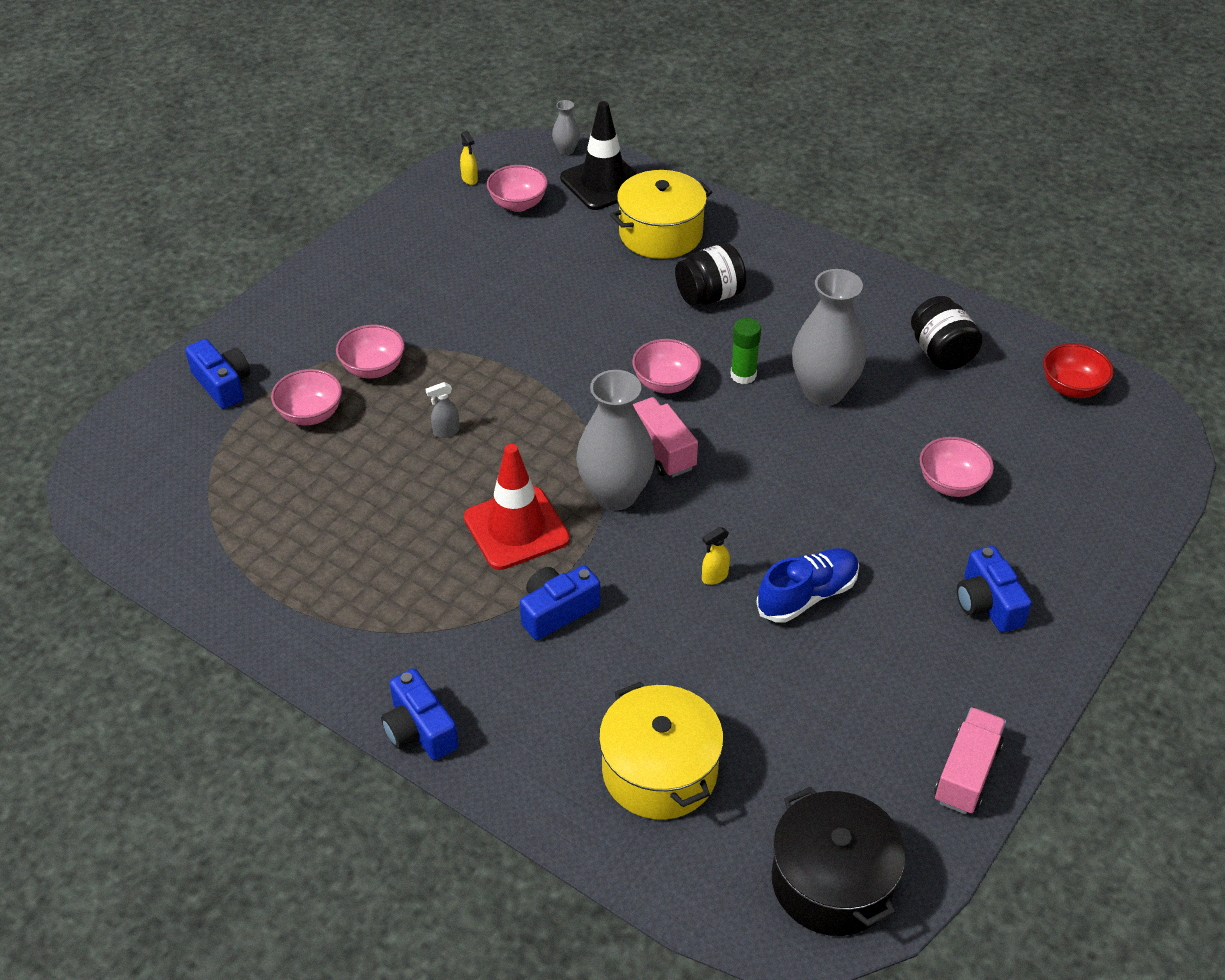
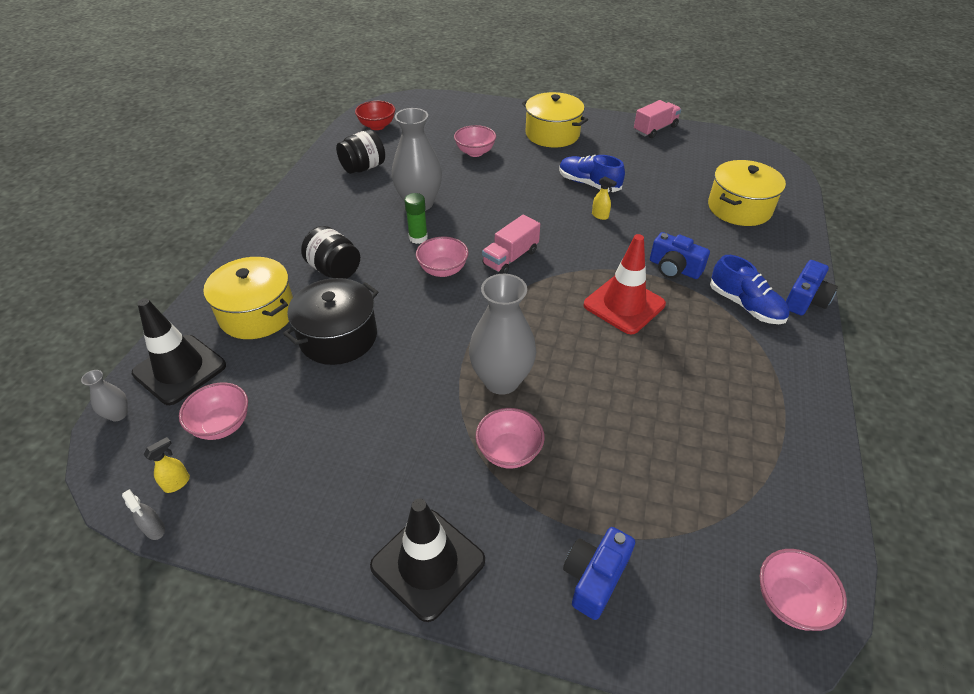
camera: 110 degrees left, 0 degrees up
(304, 297) = (428, 563): none -> black traffic cone
(310, 414) = (591, 476): pink bowl -> pink bowl (790, 601)
(446, 431) = (557, 373): grey spray bottle -> grey spray bottle (155, 529)
(447, 653) = (745, 305): none -> blue shoe
(615, 494) = (563, 268): grey vase -> grey vase (501, 380)
(832, 881) = (743, 153): black pot -> black pot (338, 337)
(966, 773) = (655, 129): pink truck -> pink truck turned 135 degrees clockwise
(987, 603) = (552, 134): blue camera -> yellow pot

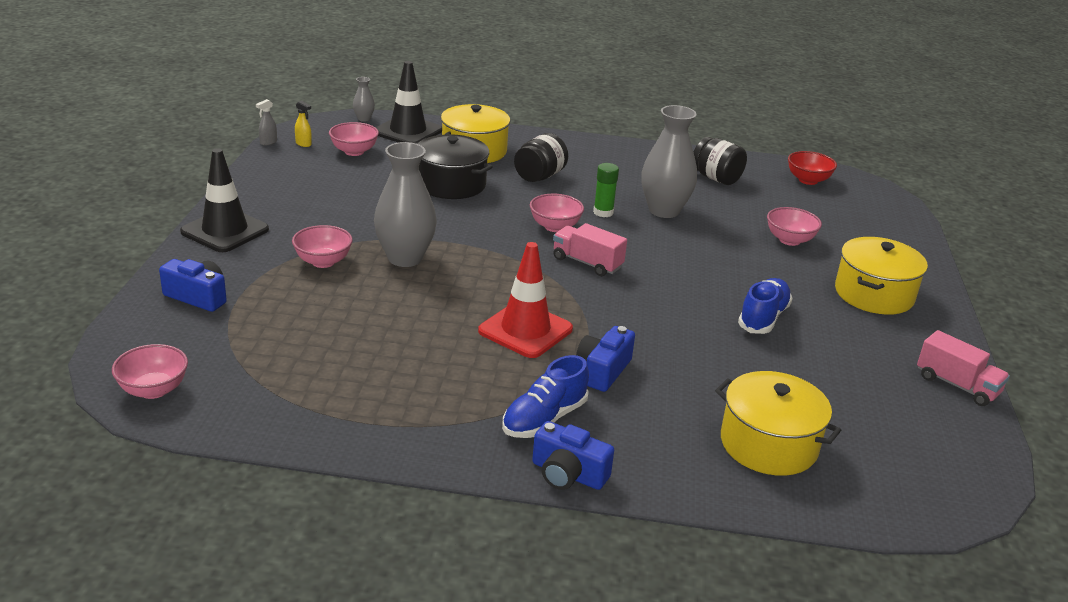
camera: 80 degrees right, 15 degrees down
(600, 216) = (693, 323): yellow spray bottle -> none

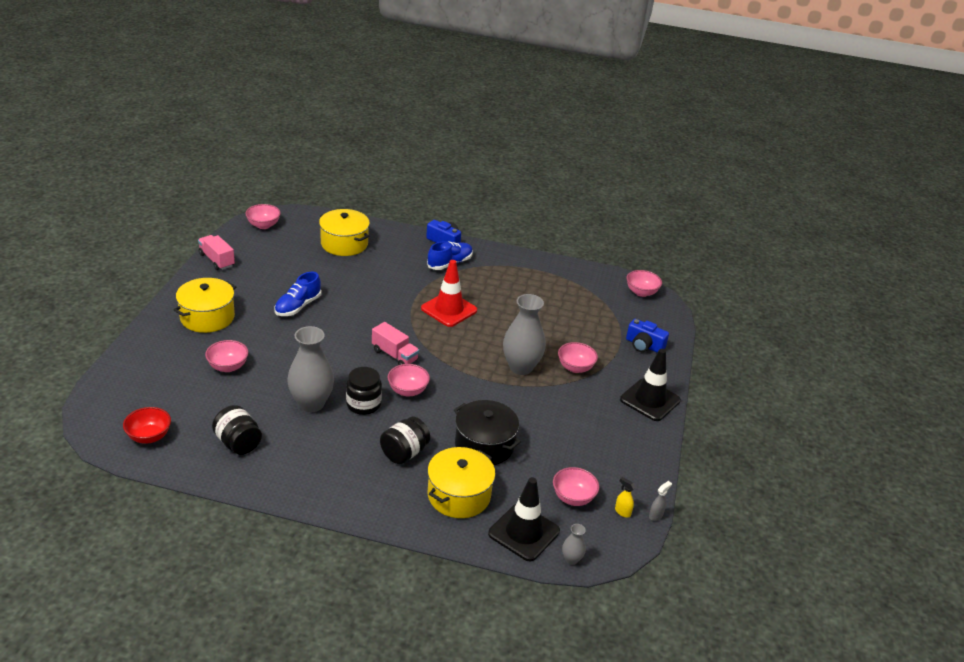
camera: 175 degrees left, 5 degrees up
(602, 371) = (412, 283): blue camera -> none
(603, 212) = (363, 404): green glue stick -> black jar
(955, 473) = (263, 225): none -> pink bowl

